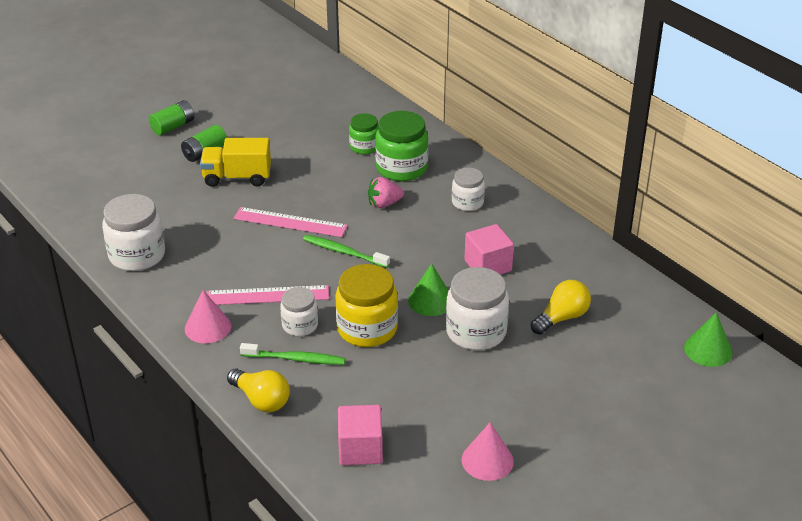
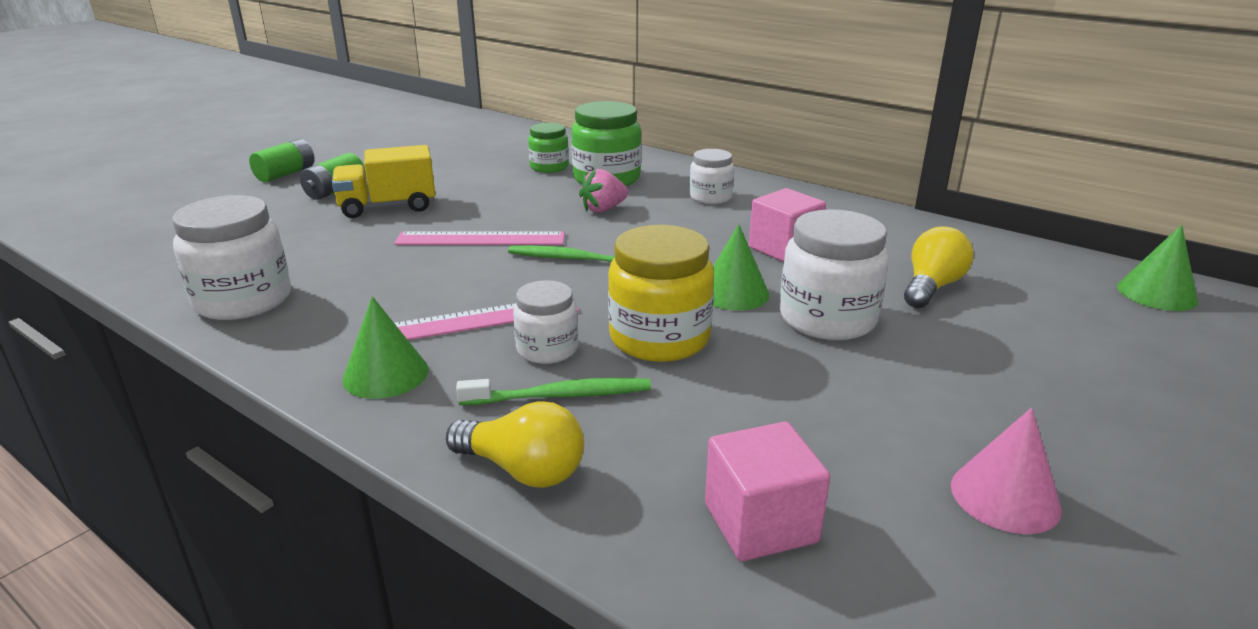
camera: 15 degrees left, 10 degrees down
(208, 327) = (385, 374): pink cone -> green cone

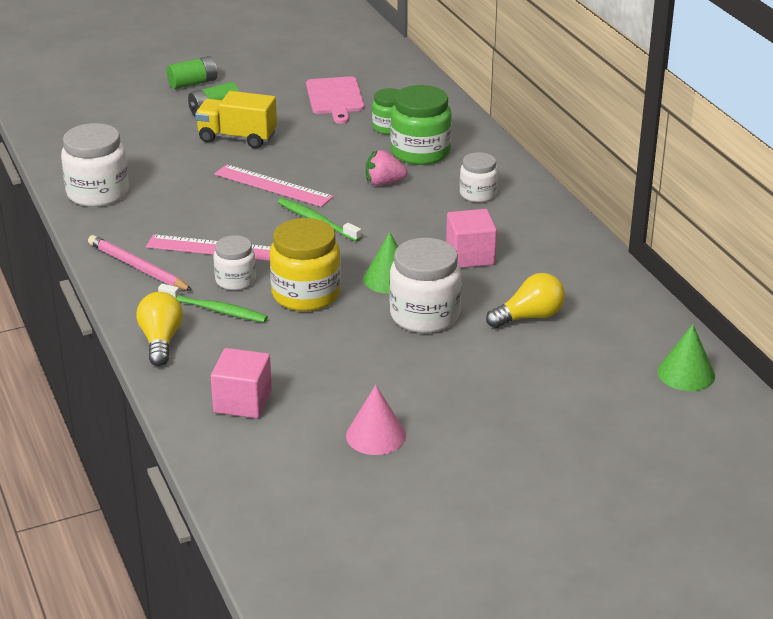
camera: 30 degrees right, 5 degrees up
(385, 374) = (138, 267): green cone -> pink pencil
(464, 157) = (335, 98): none -> pink cutting board
(523, 470) = (161, 341): yellow light bulb -> yellow light bulb turned 150 degrees counterclockwise

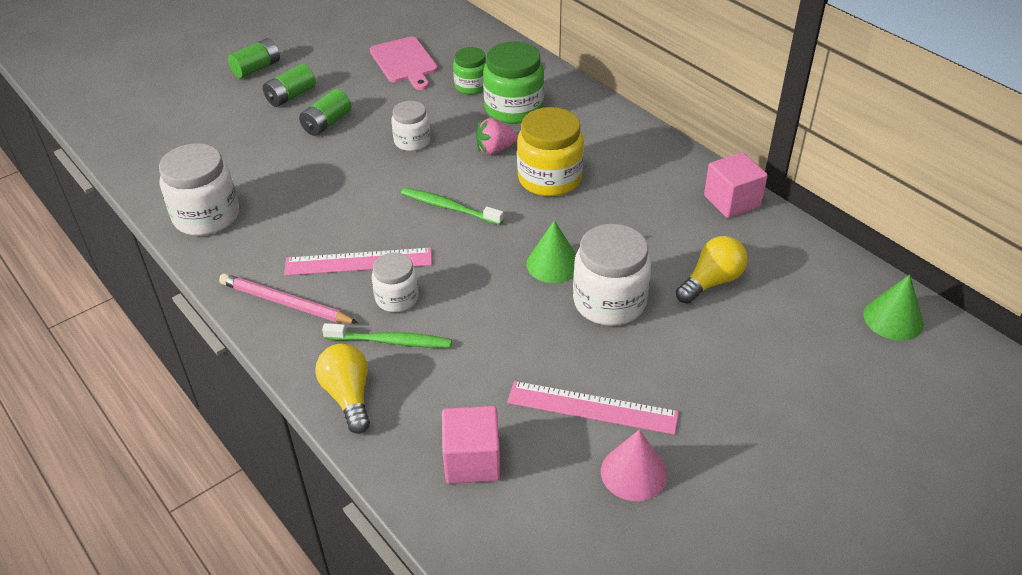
camera: 15 degrees left, 10 degrees up
(237, 138) = (327, 123): yellow truck -> green battery
(273, 186) = (386, 173): pink ruler -> pink ruler (592, 408)
(306, 294) = (478, 301): yellow jar -> yellow jar (549, 179)
(470, 256) = (619, 220): pink cube -> pink cube (732, 201)
(478, 194) = (591, 146): white jar -> white jar (412, 141)

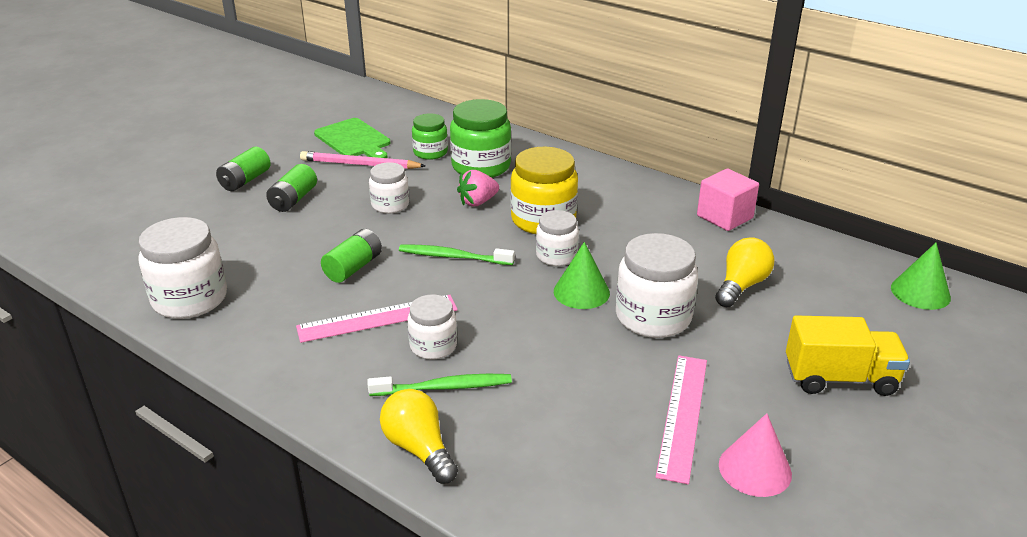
camera: 15 degrees left, 10 degrees down
(257, 68) = (199, 161): green battery -> green battery (353, 267)
(286, 303) = (312, 368): pink pencil -> pink pencil (360, 164)
(404, 62) = (354, 140): pink cutting board -> green cutting board
(472, 461) = (582, 488): pink cube -> none
(546, 221) = (556, 256): none -> white jar
(592, 408) = (683, 415): pink ruler -> pink ruler turned 75 degrees counterclockwise
(760, 397) = (840, 378): none -> yellow truck

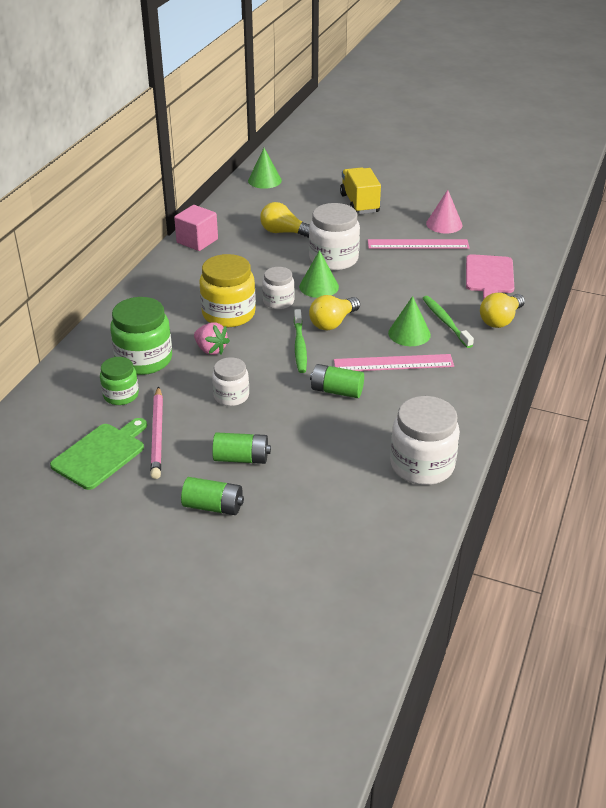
camera: 105 degrees left, 5 degrees up
(377, 318) = (393, 363): pink ruler -> pink ruler turned 60 degrees counterclockwise
(433, 346) = (409, 333): white jar -> green cone
(490, 288) = (333, 323): none -> yellow light bulb
(552, 476) = (489, 276): none -> pink cutting board

